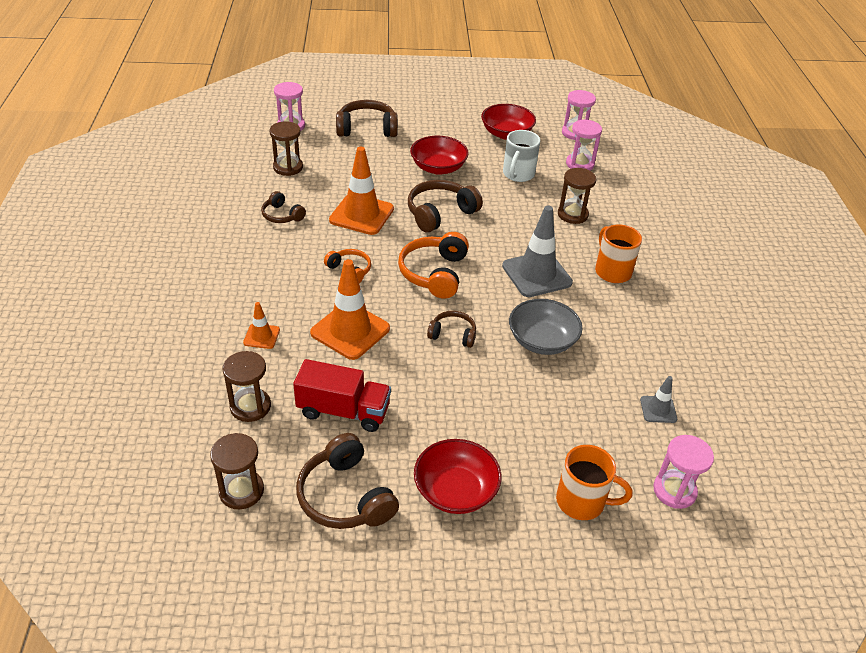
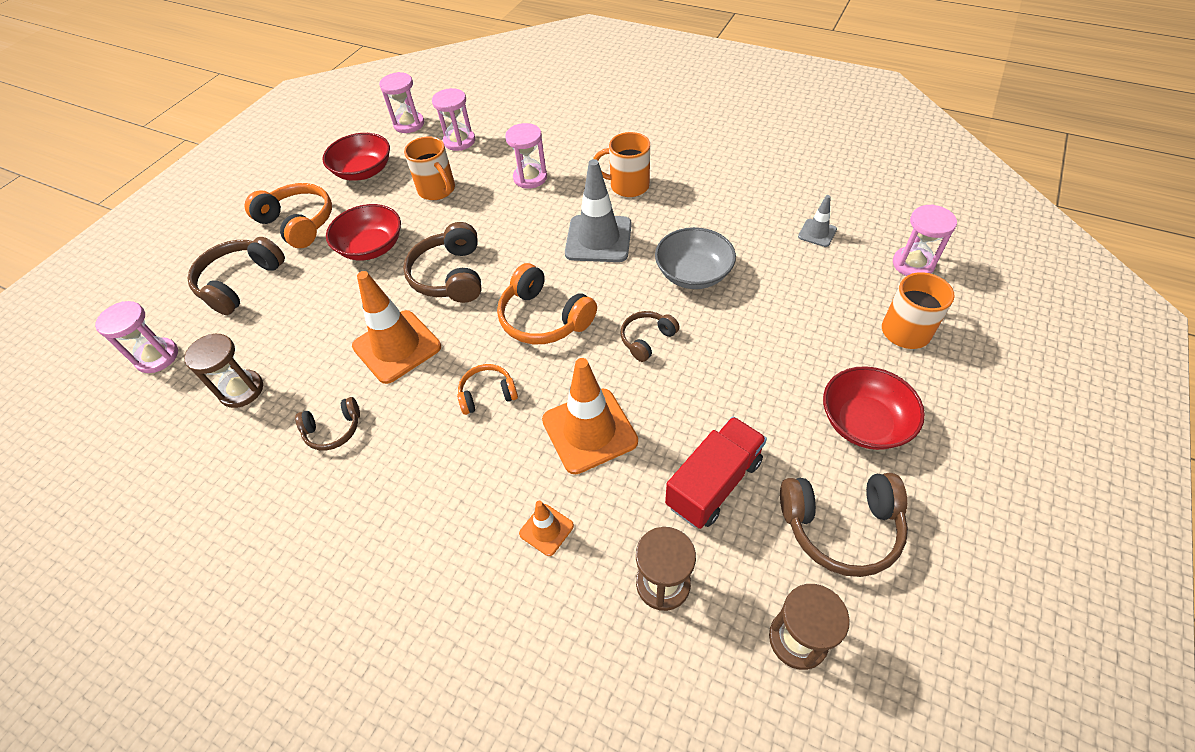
camera: 55 degrees left, 10 degrees up
(434, 128) = (298, 223): none -> orange headphones
(518, 174) = (437, 190): white mug -> orange mug
(572, 214) = (530, 178): brown hourglass -> pink hourglass

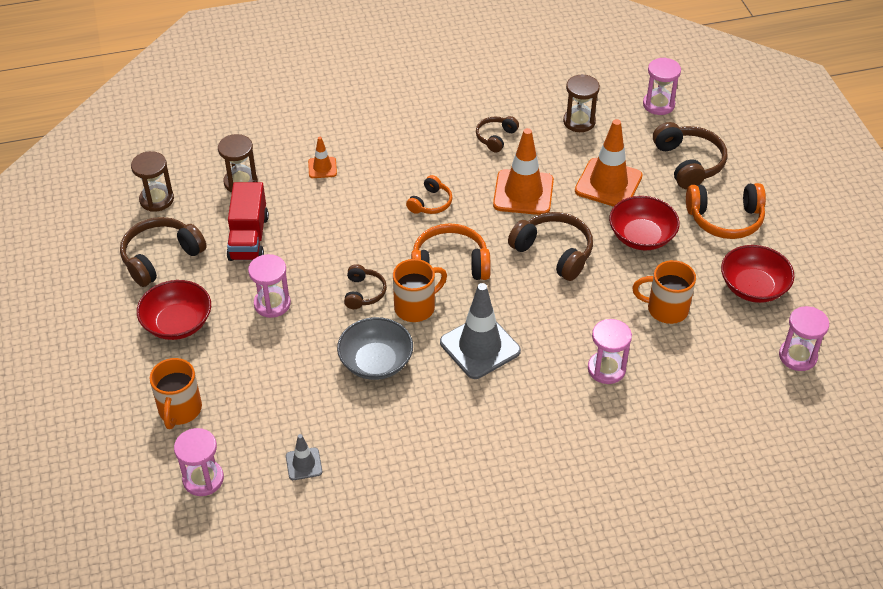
camera: 135 degrees right, 5 degrees down
(459, 141) = (723, 367): pink hourglass -> pink hourglass (272, 304)
(589, 430) = (346, 221): orange traffic cone -> orange traffic cone (608, 183)
(627, 186) = (512, 414): orange mug -> orange mug (416, 307)

